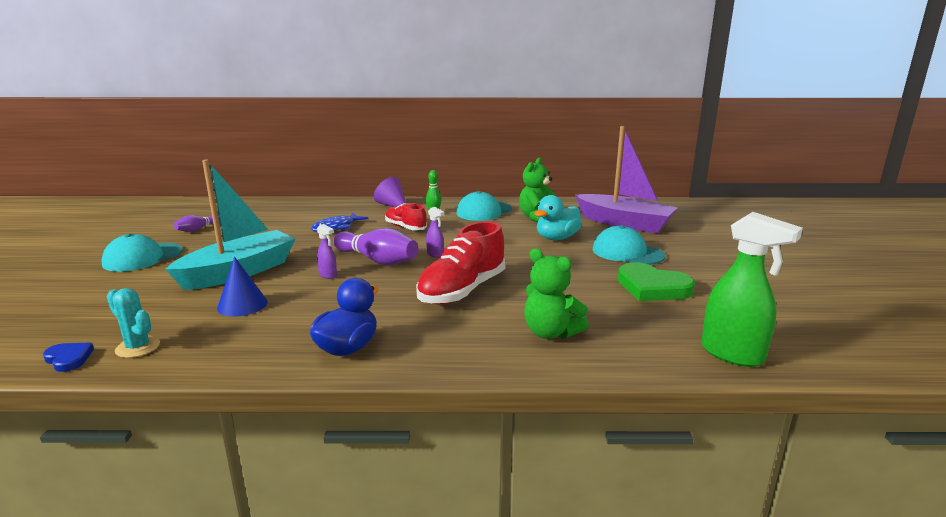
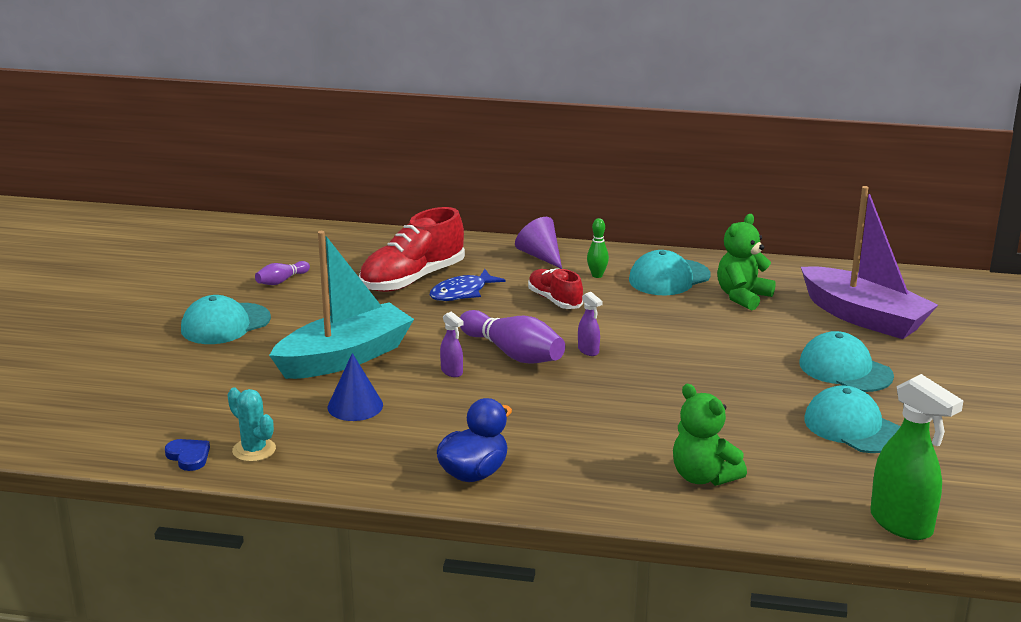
camera: 10 degrees right, 5 degrees up
(462, 290) = (613, 410): red shoe -> red shoe (412, 279)
(557, 238) = (758, 336): turquoise duck -> none
(652, 287) = (853, 427): green heart -> turquoise cap

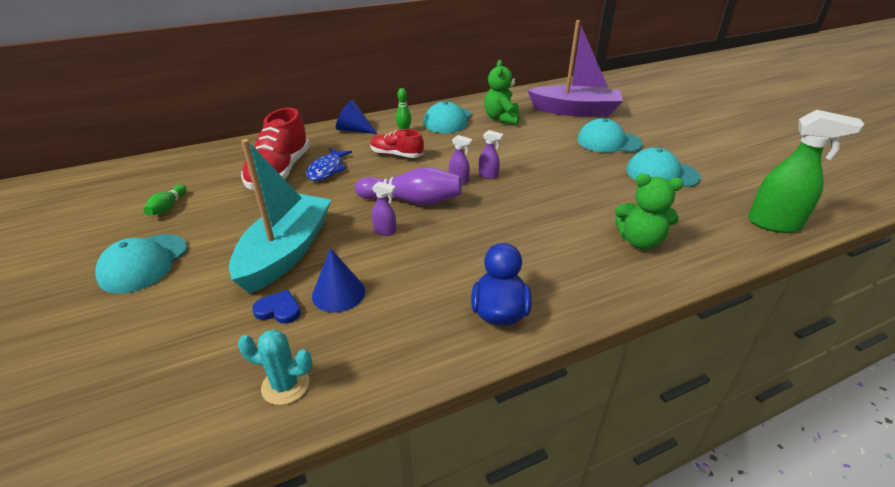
camera: 35 degrees left, 10 degrees up
(188, 456) = (219, 430): blue heart -> blue heart (279, 310)
(281, 281) = (168, 207): purple bowling pin -> green bowling pin
(540, 256) = (354, 130): purple cone -> blue cone
(630, 356) = (488, 175): none -> purple spray bottle

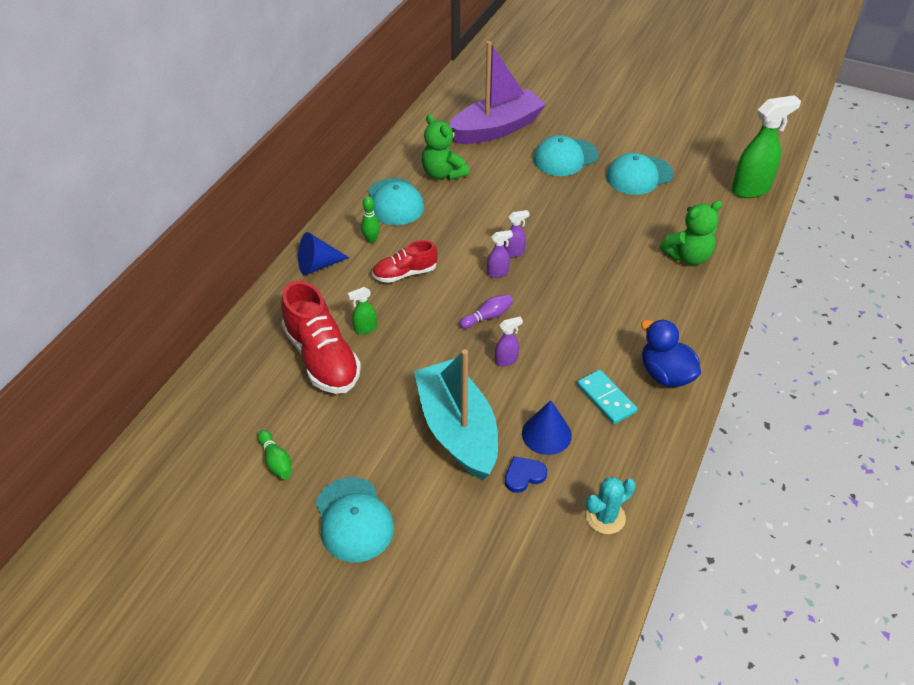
camera: 40 degrees left, 10 degrees up
(327, 170) = (365, 329): blue fish -> green spray bottle
(413, 201) = (488, 317): purple bowling pin -> purple bowling pin, size x0.52
(421, 298) = (606, 398): none -> turquoise domino

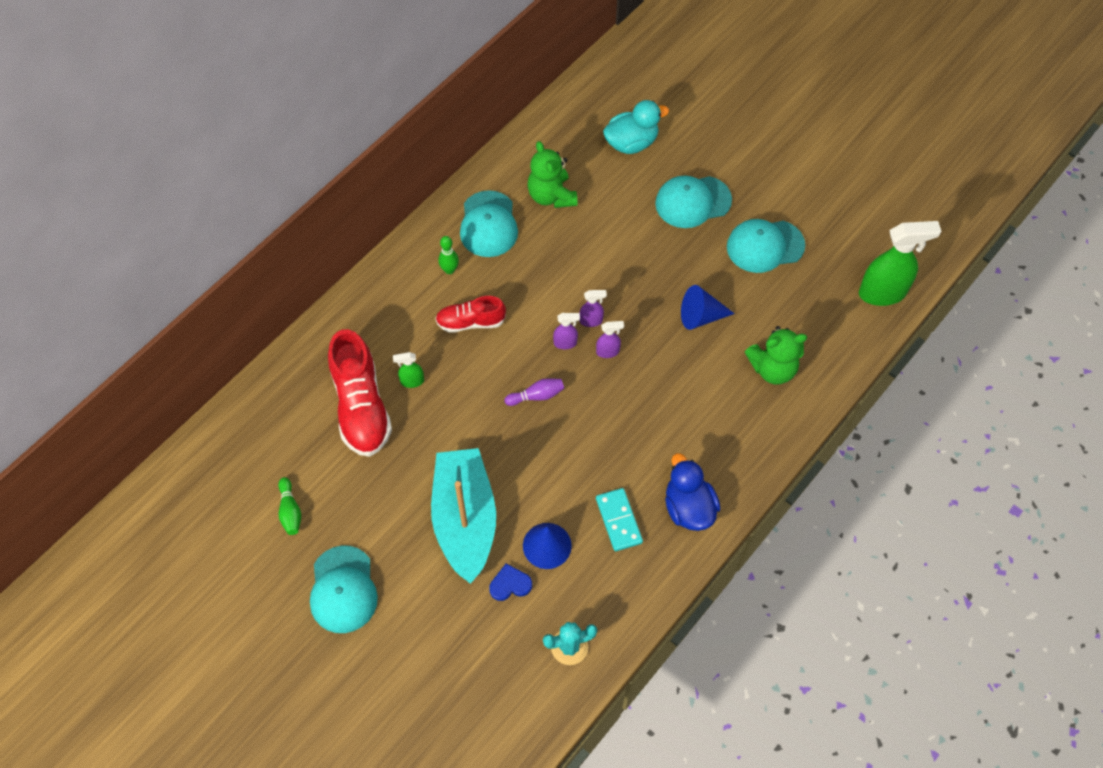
camera: 15 degrees right, 15 degrees up
(318, 265) = (387, 291): blue cone -> blue cone (700, 316)
(496, 129) = (631, 143): purple boat -> turquoise duck
(506, 360) = (537, 452): purple spray bottle -> purple spray bottle (608, 352)

